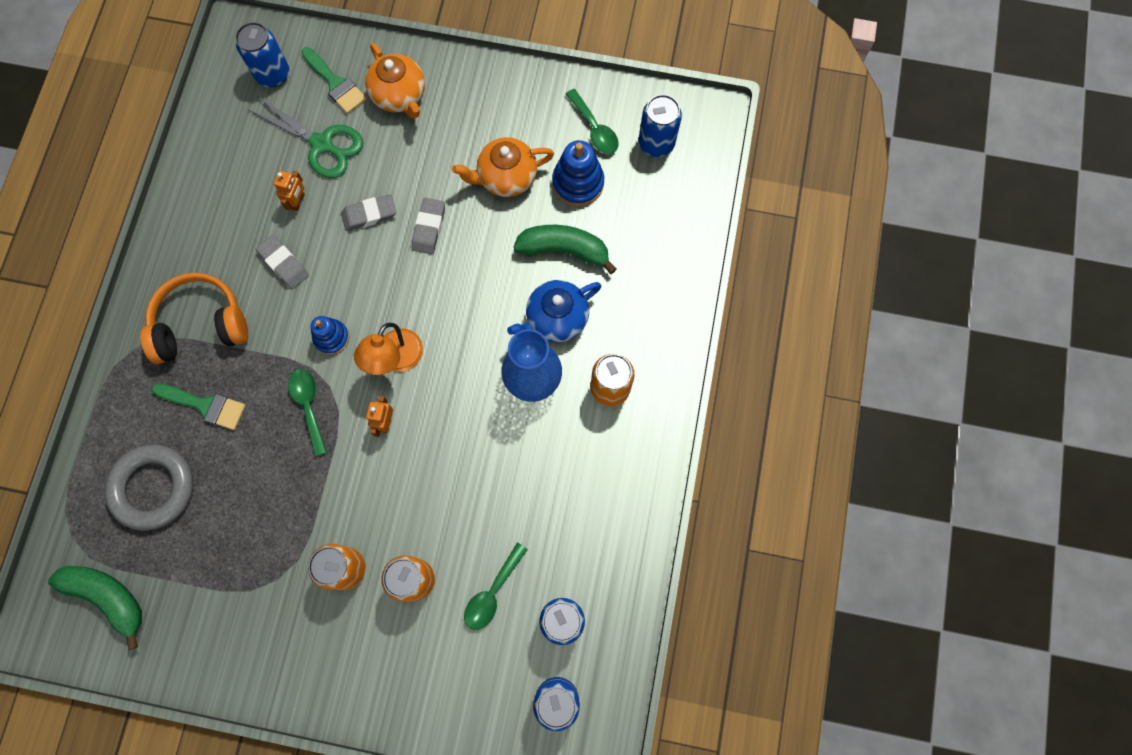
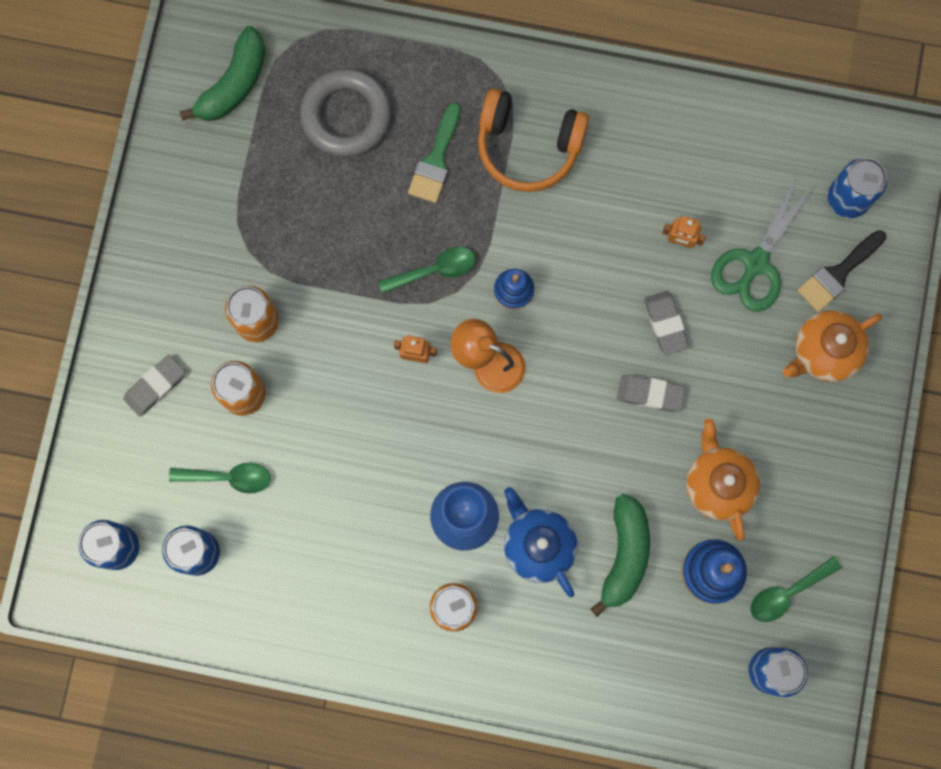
camera: 90 degrees right, 5 degrees up
(200, 325) = (528, 146): orange headphones -> orange headphones turned 120 degrees clockwise
(284, 264) = (602, 231): grey eraser -> grey eraser (155, 386)
(335, 84) = (838, 274): green brush -> black brush
(492, 592) = (228, 477): green spoon -> green spoon turned 150 degrees clockwise

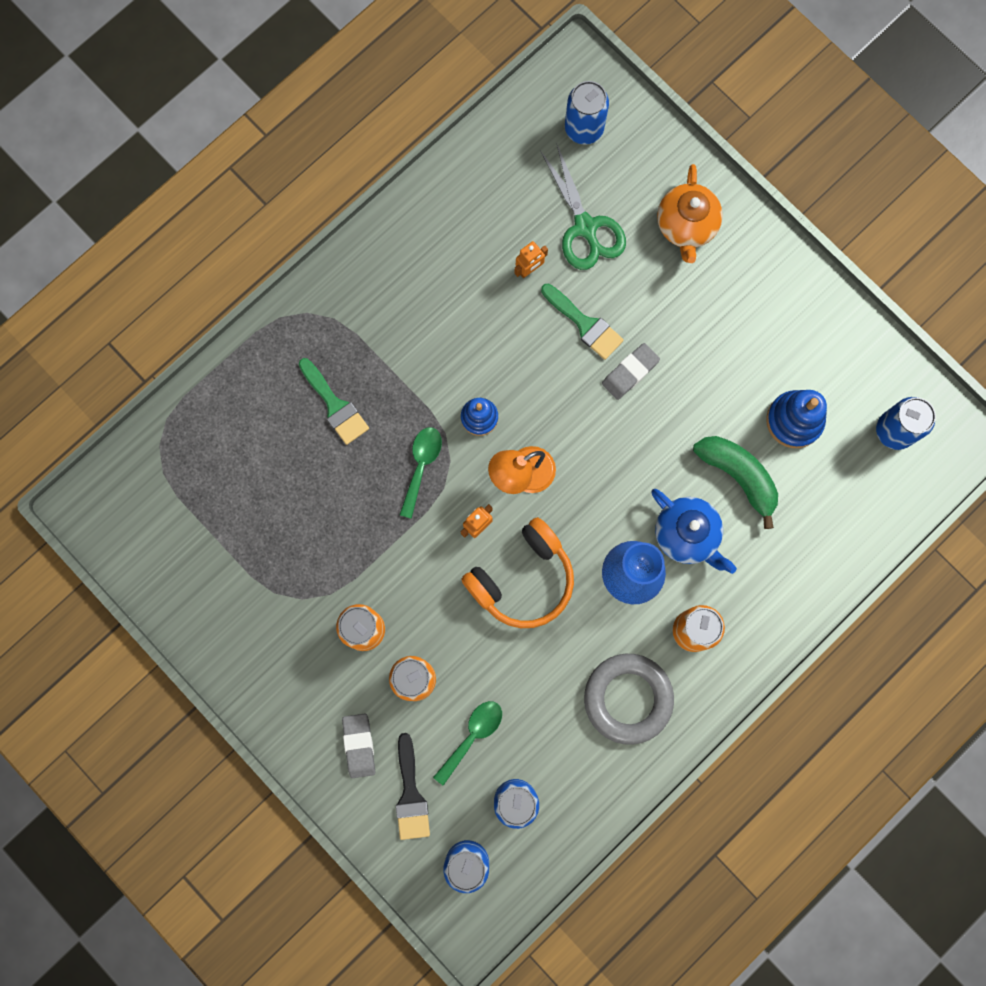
camera: 55 degrees left, 0 degrees up
(234, 83) = (158, 518): green banana -> none
(346, 116) = (249, 449): grey ring -> grey ring (628, 698)
(528, 146) = (375, 329): orange headphones -> orange headphones (522, 579)
(538, 545) = (687, 535): blue teapot -> blue teapot turned 135 degrees counterclockwise
(665, 324) = (585, 324): grey eraser -> green brush
(717, 484) = (731, 371): orange teapot -> none
(787, 593) = (846, 378): green spoon -> none
(838, 274) = (635, 175): black brush -> black brush (410, 794)

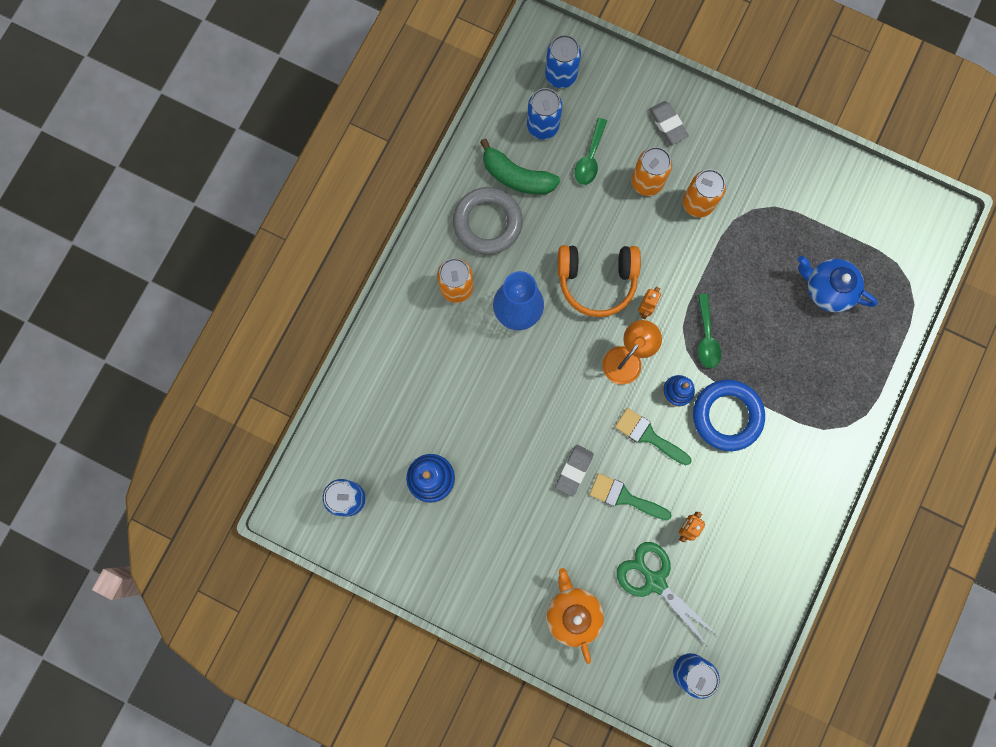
camera: 160 degrees right, 0 degrees up
(335, 405) = (792, 360): green brush -> green brush (648, 436)
(410, 794) = (618, 105): black brush -> none
(435, 370) = (727, 416): none -> blue ring
(522, 579) = (596, 281): orange headphones -> orange headphones turned 120 degrees counterclockwise
(687, 535) = (485, 358): blue teapot -> blue teapot (827, 289)
(738, 476) = (461, 417): green banana -> green banana (517, 176)

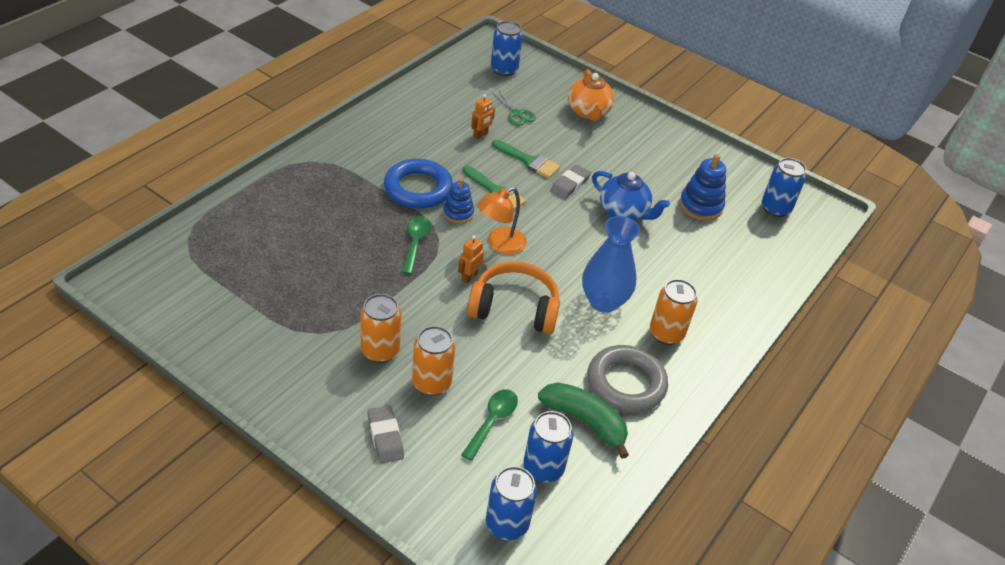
camera: 175 degrees left, 35 degrees down
(655, 581) = (516, 114): green scissors -> green scissors, size x0.60
(827, 289) = (275, 252): blue teapot -> blue teapot (624, 212)

